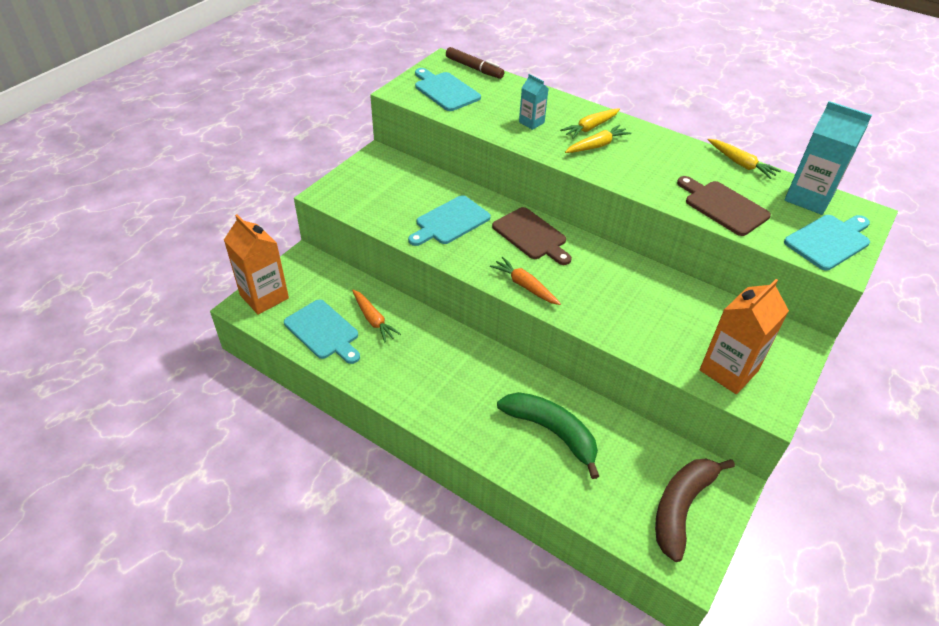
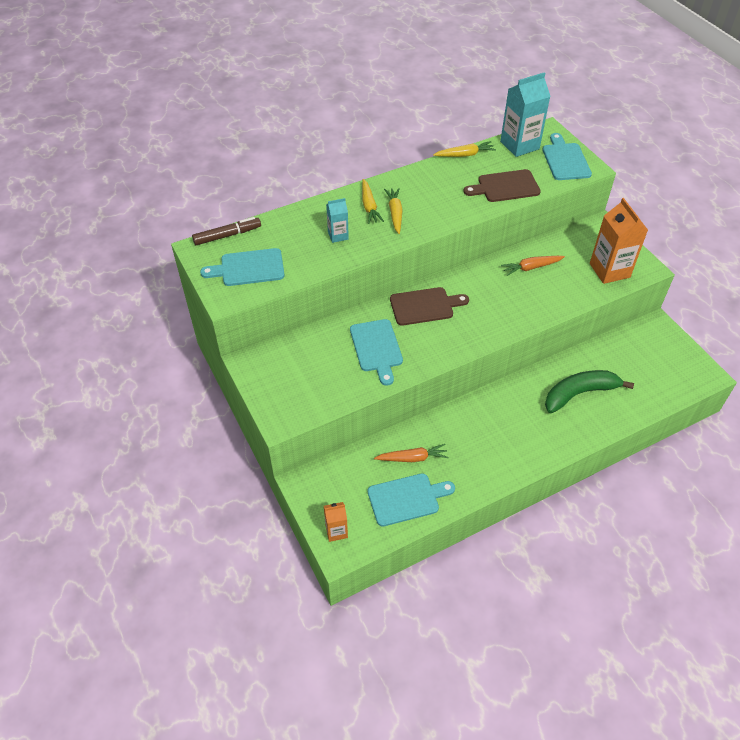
camera: 60 degrees left, 5 degrees up
(264, 297) = (336, 531): orange carton -> orange carton, size x0.54
(525, 286) = (478, 335): orange carrot -> orange carrot (531, 267)
(681, 507) = (664, 357): brown banana -> none

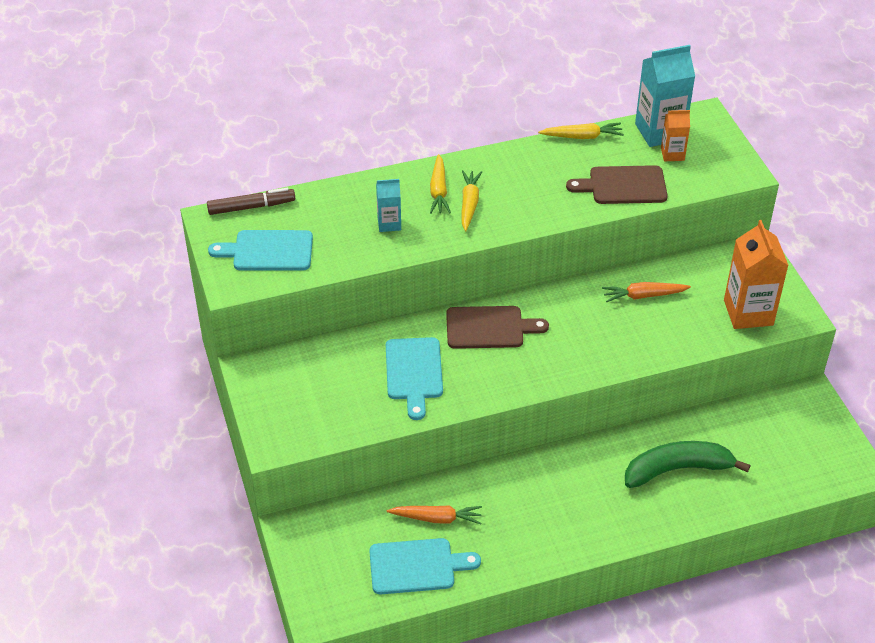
camera: 10 degrees right, 5 degrees down
(336, 531) = (320, 591): orange carton -> orange carton (672, 154)
(565, 160) = (715, 159): turquoise cutting board -> none

